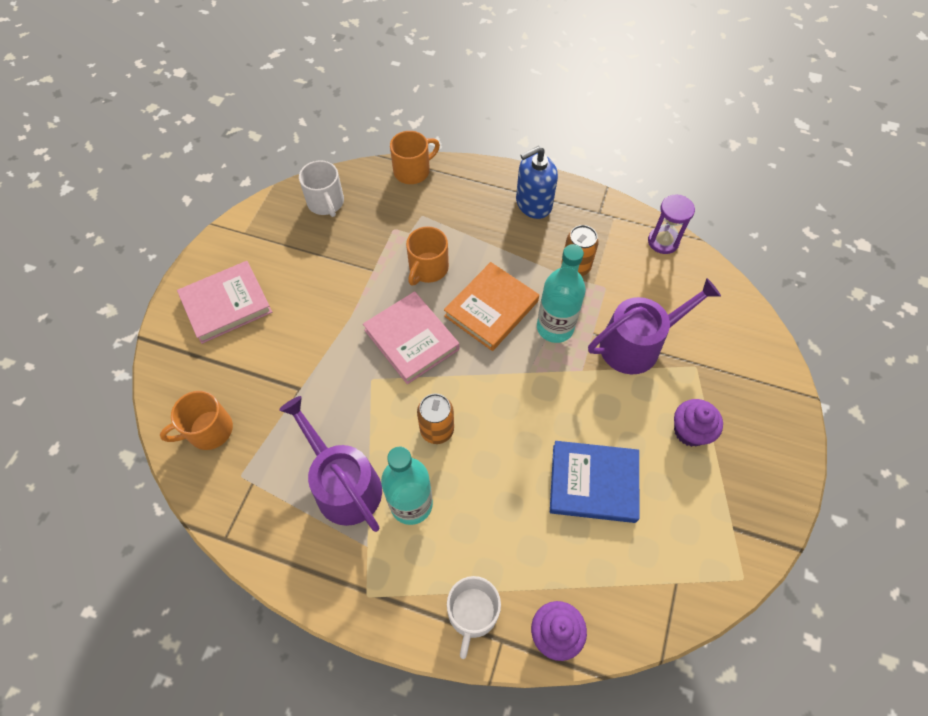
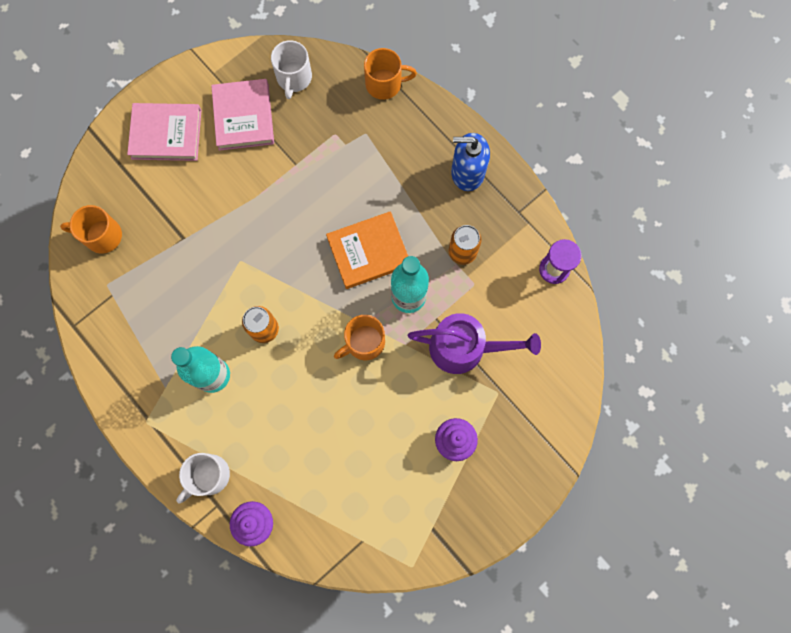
camera: 30 degrees right, 15 degrees up
(343, 484) = (174, 333): purple watering can -> none
(411, 339) = (289, 244): pink book -> pink book (244, 117)
(428, 268) = (340, 187): orange mug -> orange mug (364, 342)
(593, 483) = (353, 436): blue book -> none

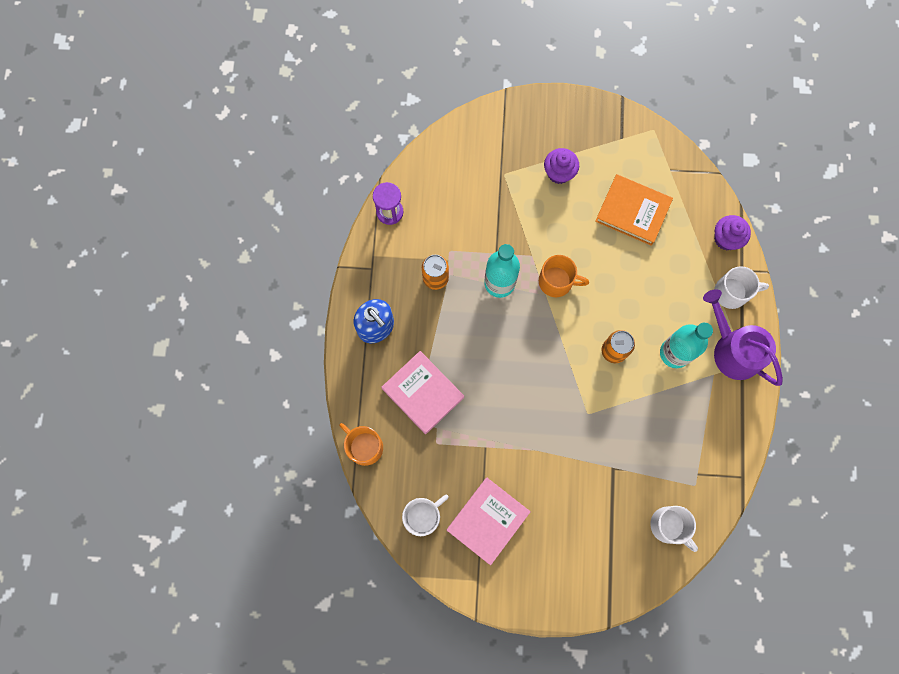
camera: 135 degrees left, 0 degrees up
(102, 236) = (669, 526): orange mug -> white mug
(166, 134) = (555, 562): pink book -> pink book (423, 393)
(368, 252) = (496, 337): orange book -> orange book (632, 211)
(464, 348) = (497, 219): purple watering can -> purple watering can (733, 350)

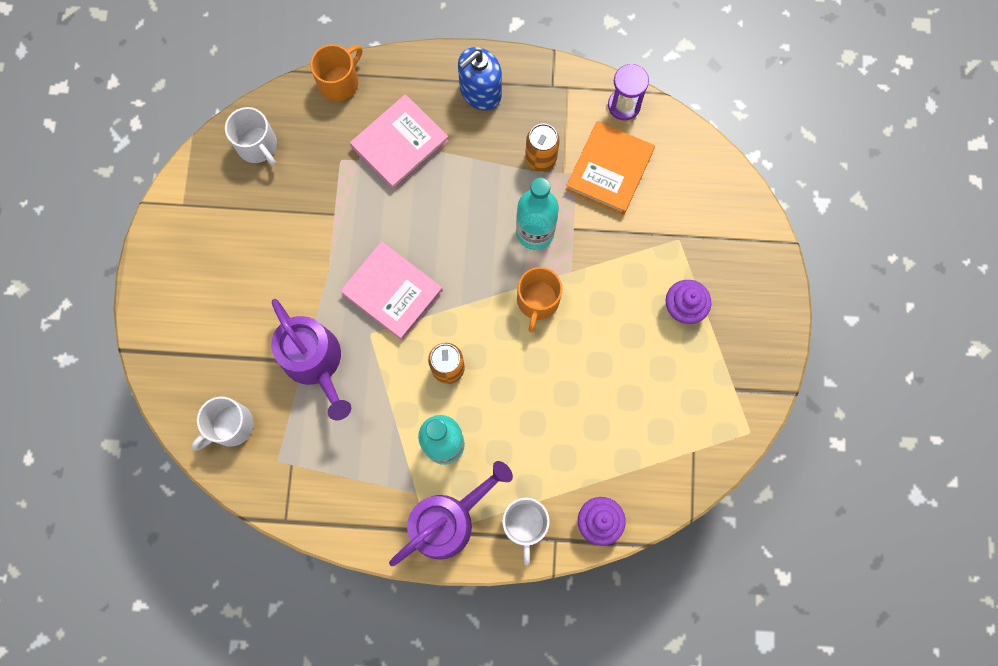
camera: 90 degrees right, 0 degrees up
(488, 520) = (248, 216): pink book -> pink book (392, 292)
(613, 458) = (315, 362): none -> purple watering can
(632, 211) = (633, 400): orange book -> orange book (609, 170)

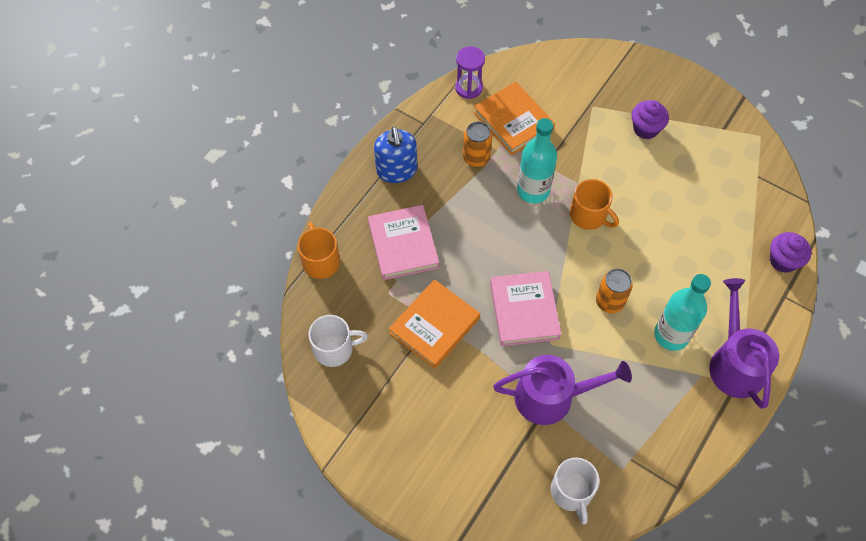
camera: 60 degrees left, 15 degrees down
(330, 219) = (434, 326): none -> orange book
(392, 292) = (524, 310): pink book -> pink book turned 75 degrees counterclockwise
(524, 524) = (763, 311): white mug -> none

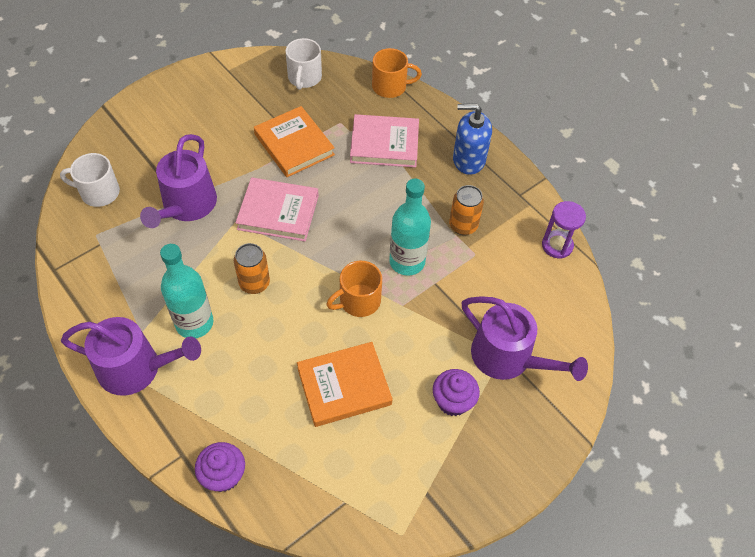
camera: 105 degrees right, 5 degrees down
(513, 121) = (501, 272): orange book -> orange book (344, 386)
(591, 102) = (508, 357): none -> purple watering can

